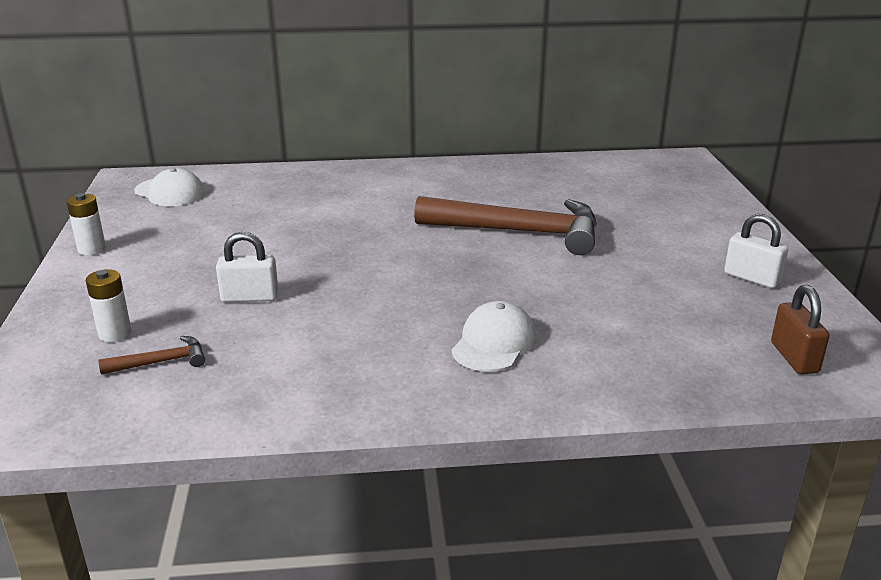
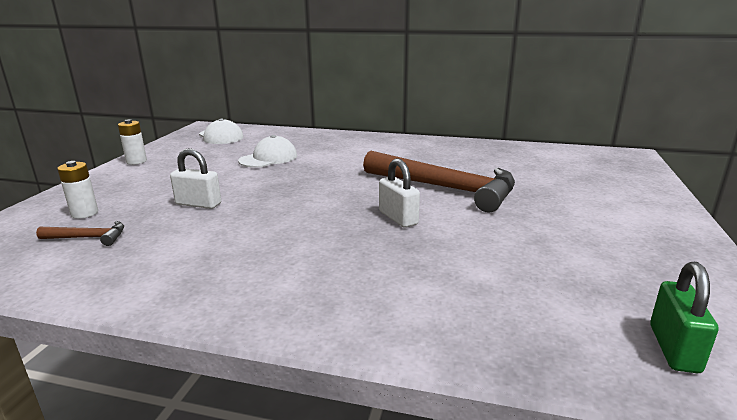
camera: 20 degrees right, 5 degrees down
(494, 343) = (353, 271): white cap -> white cap (268, 158)
(752, 278) = (655, 256): white padlock -> white padlock (398, 218)
(794, 358) = (674, 348): brown padlock -> green padlock

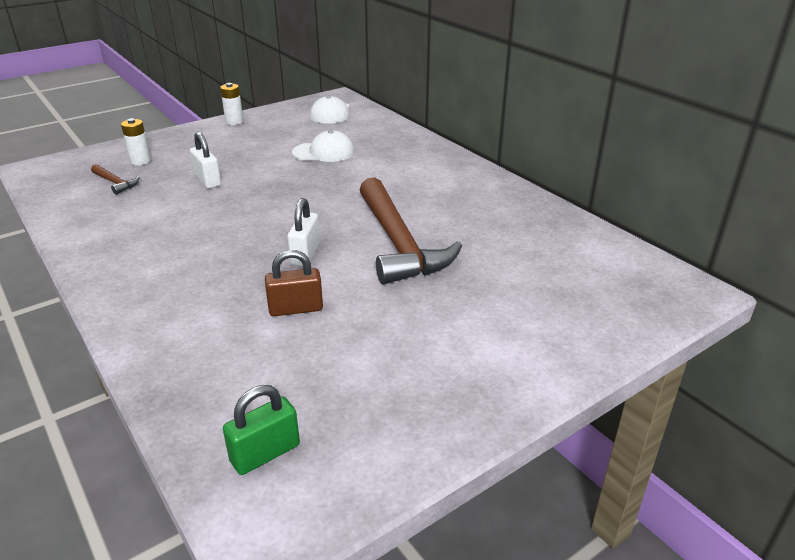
camera: 40 degrees right, 10 degrees up
(470, 251) = (296, 309): none -> brown padlock

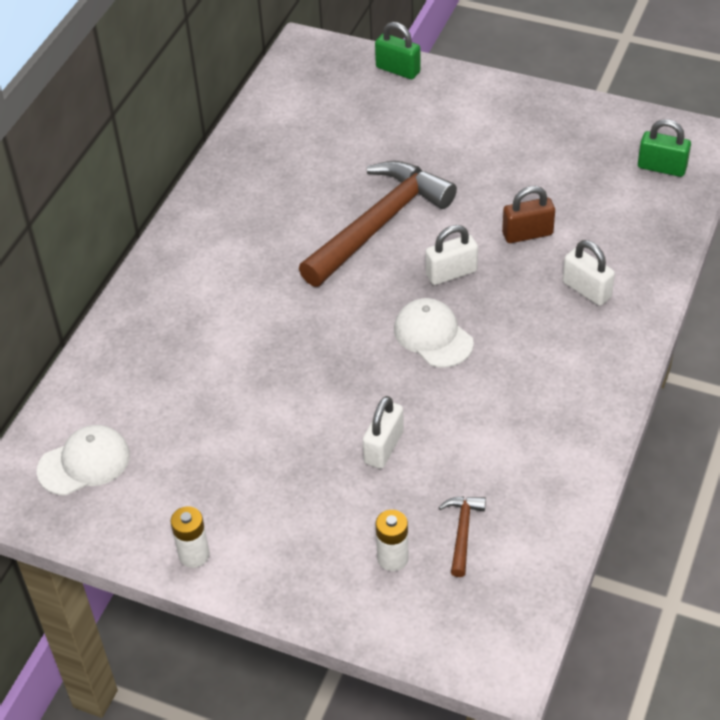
camera: 120 degrees left, 15 degrees up
(194, 310) = (586, 290): none -> white padlock
(296, 309) = (527, 234): brown padlock -> brown padlock turned 60 degrees counterclockwise
(323, 152) = (224, 390): white cap -> white cap (433, 336)
(616, 332) = (398, 70): none -> green padlock

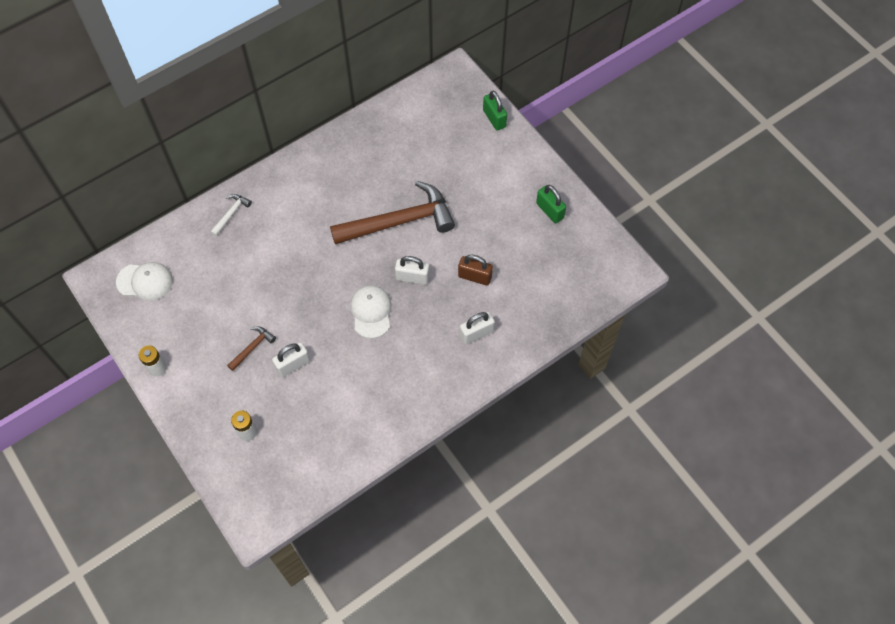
camera: 30 degrees right, 15 degrees up
(143, 325) = (231, 214): none -> white hammer
(462, 532) = (292, 439): brown hammer -> brown hammer (252, 347)
(586, 290) = (476, 333): white padlock -> white padlock turned 75 degrees clockwise
(661, 167) = (589, 277): green padlock -> green padlock (550, 210)

